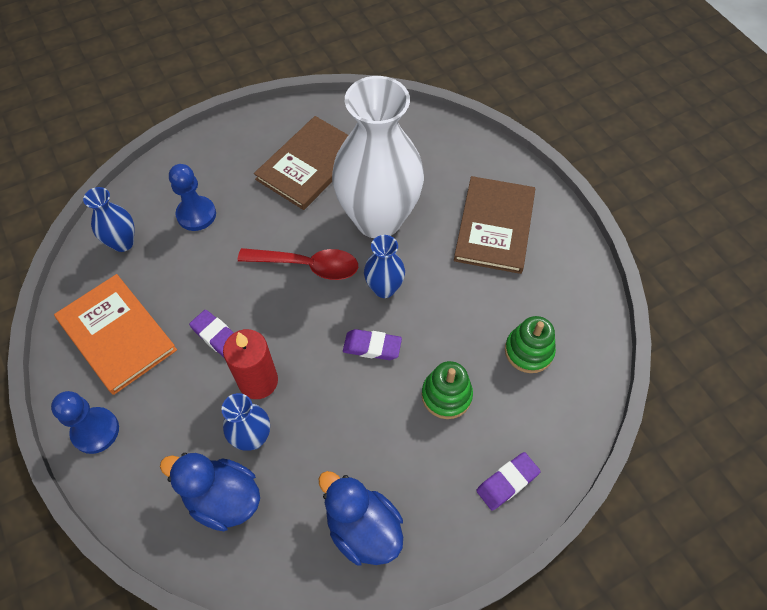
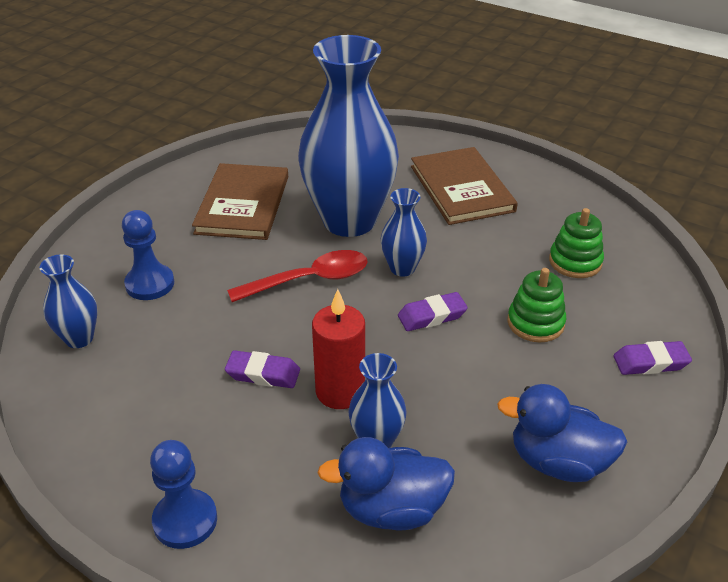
camera: 30 degrees left, 20 degrees down
(117, 334) = (139, 420): orange book -> none
(378, 219) = (349, 221): white vase -> blue vase
(507, 482) = (650, 362): purple eraser -> purple eraser turned 60 degrees clockwise

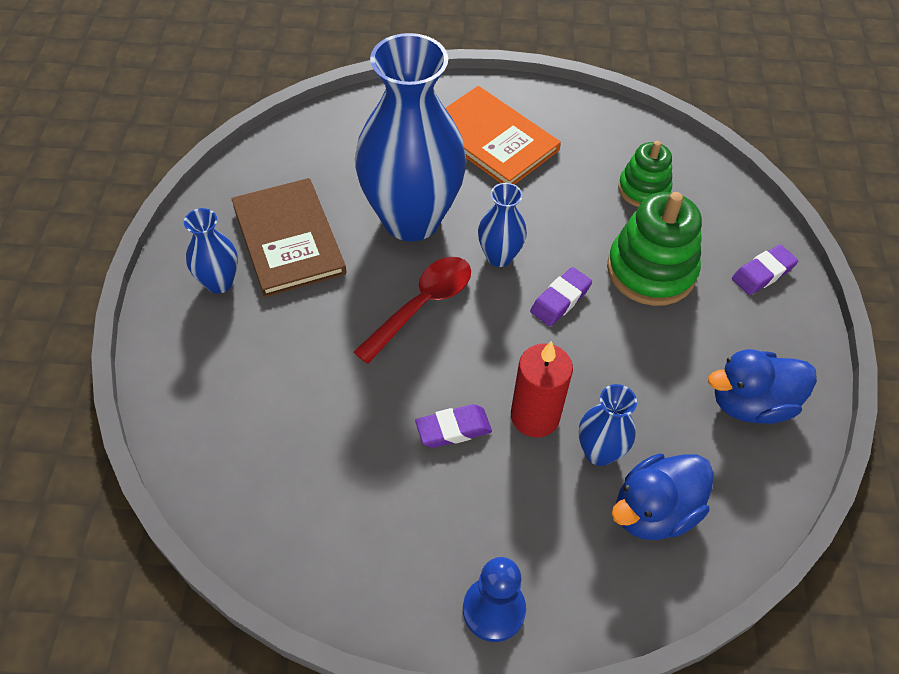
camera: 30 degrees left, 15 degrees up
(79, 338) = (241, 471): blue vase -> blue vase (219, 282)
(150, 284) = (265, 376): blue pawn -> none
(461, 188) = (492, 140): brown book -> orange book
(535, 323) = (651, 270): green stacking toy -> green stacking toy, size x1.61

